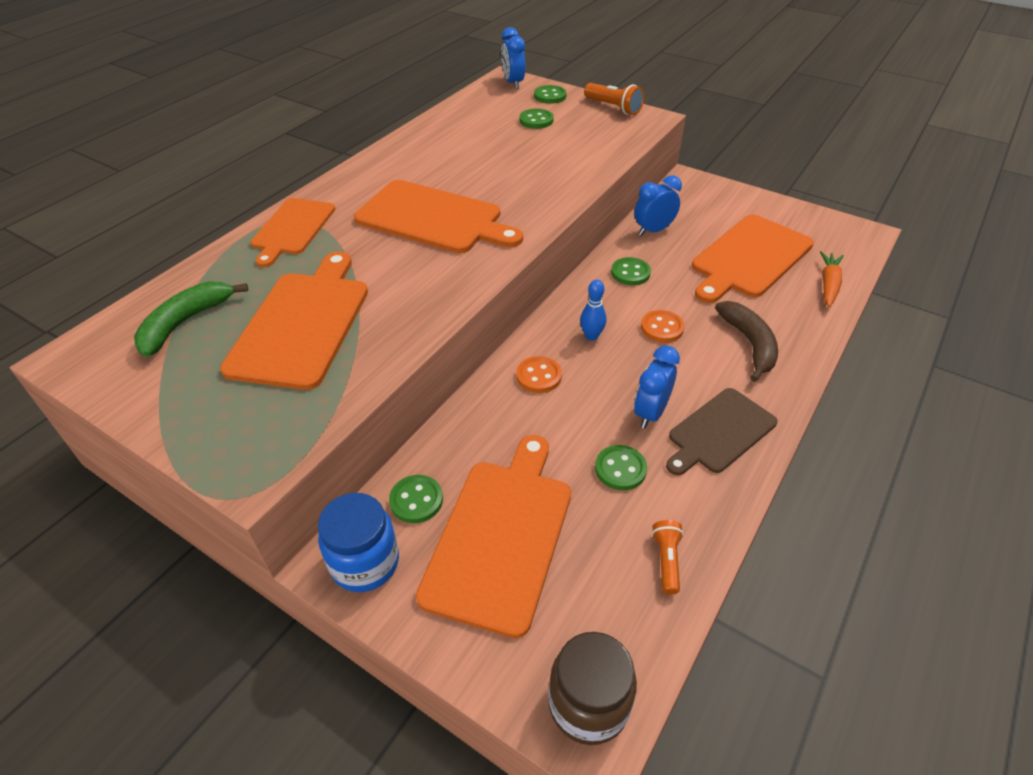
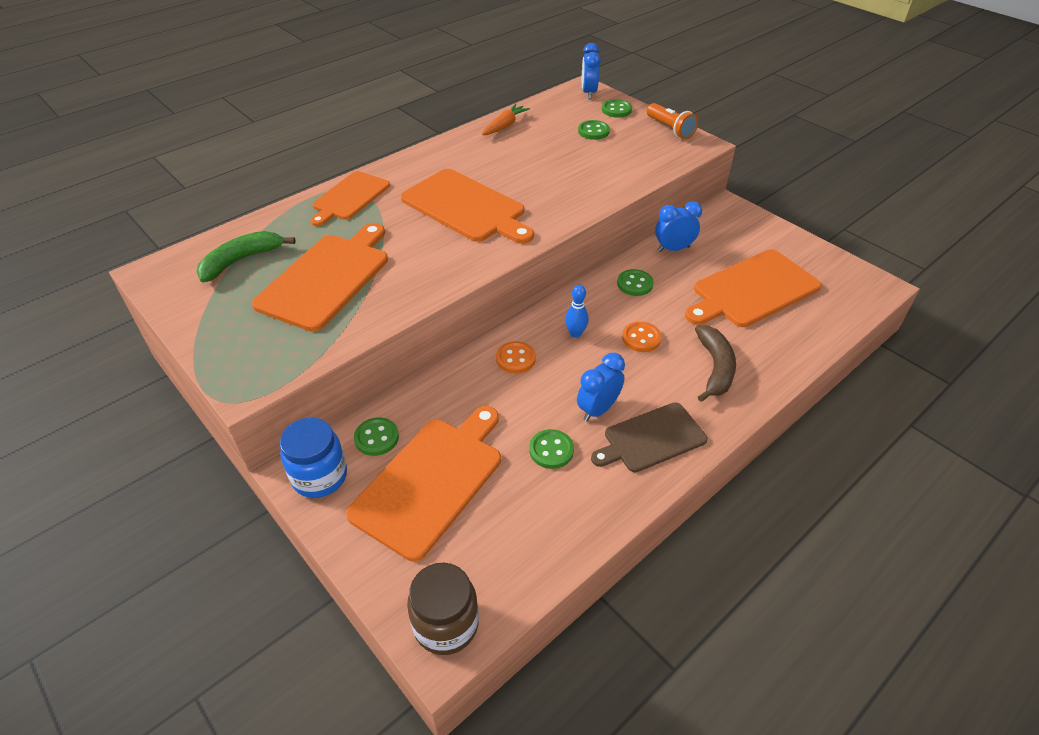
camera: 15 degrees right, 0 degrees up
(666, 560) = (557, 532): orange flashlight -> none
(828, 284) = (817, 328): orange carrot -> orange carrot (504, 126)

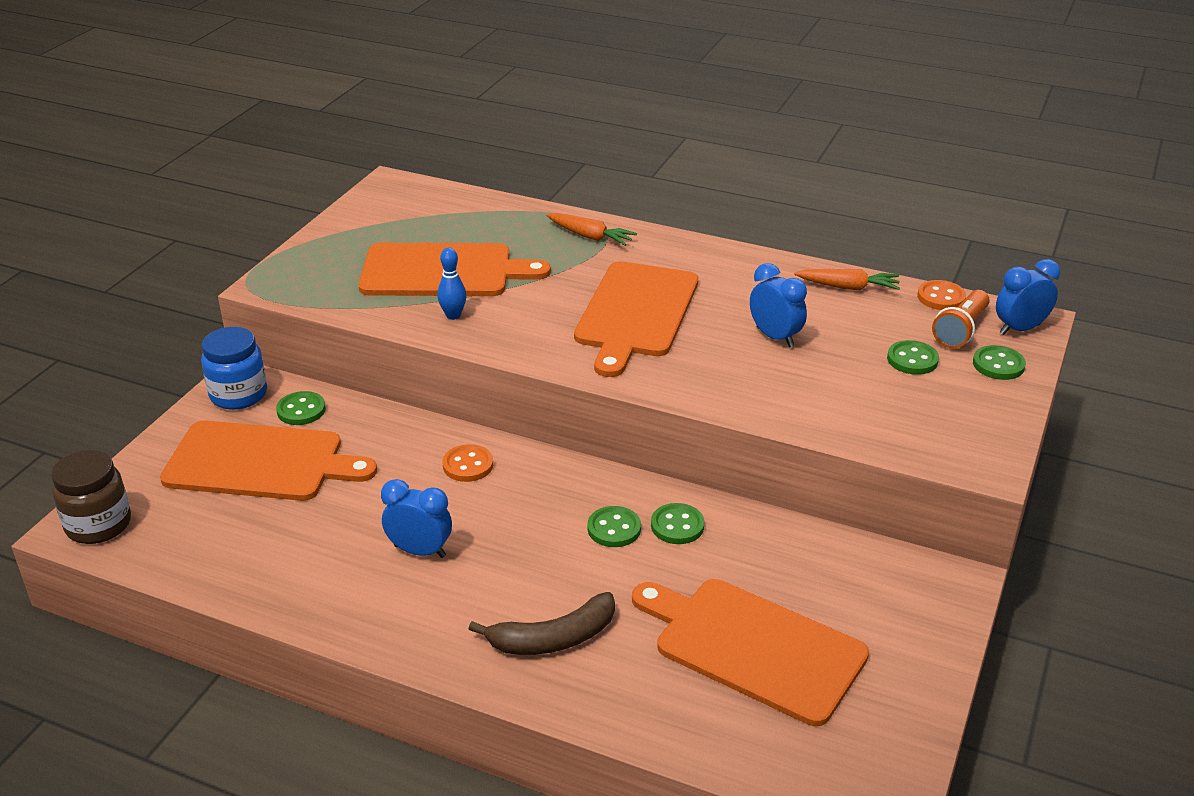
camera: 65 degrees right, 10 degrees down
(241, 261) = (437, 218): green banana -> none
(349, 197) = (590, 236): orange cutting board -> orange carrot
(551, 450) = (338, 531): green button -> green button (614, 529)
(575, 333) = (541, 499): blue bowling pin -> blue bowling pin (453, 315)
(641, 338) = (569, 557): orange button -> orange button (941, 297)
(651, 438) = (394, 606): brown cutting board -> none
(670, 129) = (997, 426): orange flashlight -> orange flashlight (960, 330)
(673, 249) = (788, 545): blue clock -> blue clock (775, 337)

